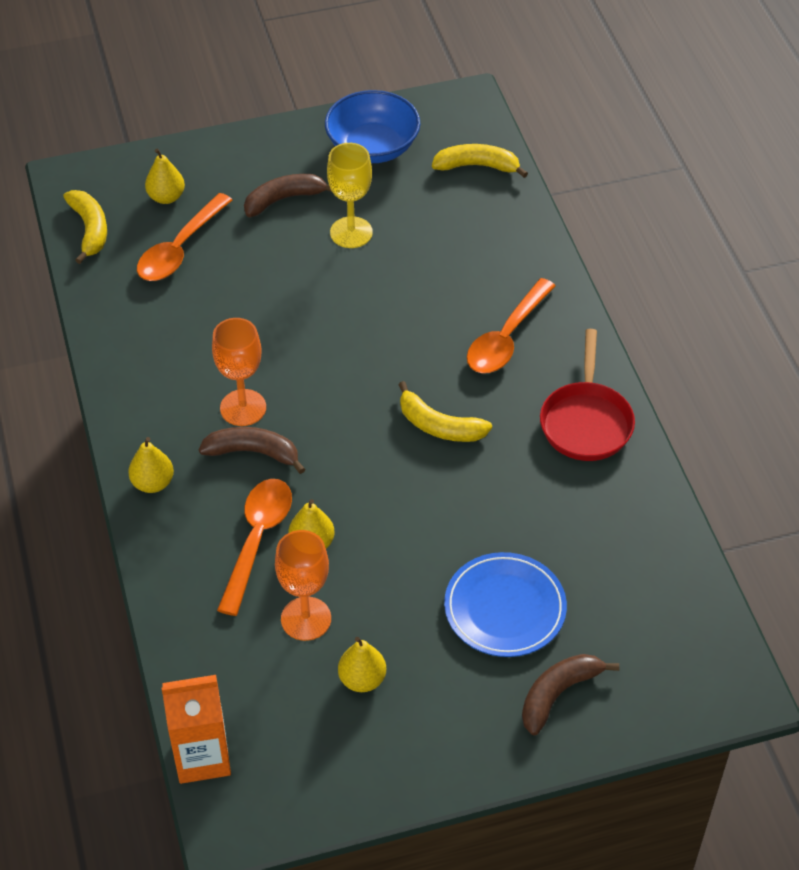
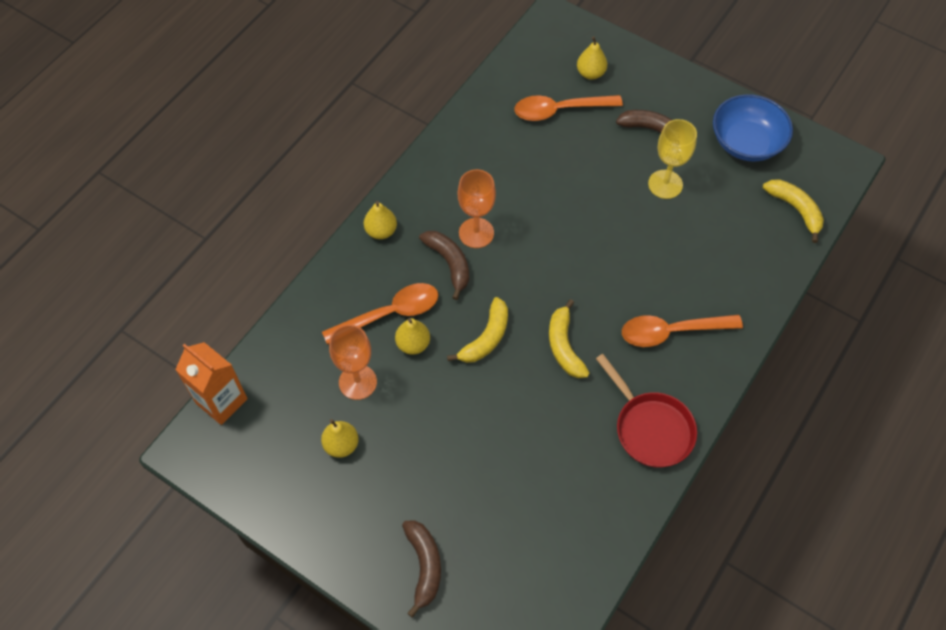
camera: 50 degrees right, 10 degrees up
(90, 229) = (527, 58): yellow banana -> yellow banana (486, 338)
(505, 608) = (461, 487): blue plate -> none
(558, 694) = (424, 566): brown banana -> brown banana turned 75 degrees clockwise
(586, 422) = (650, 428): red pan -> red pan turned 90 degrees counterclockwise

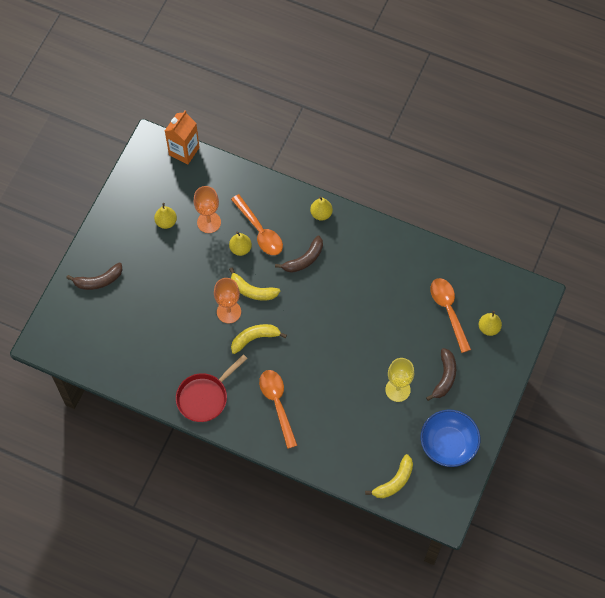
camera: 80 degrees right, 5 degrees up
(476, 233) = (331, 272): orange goblet -> orange goblet (229, 312)

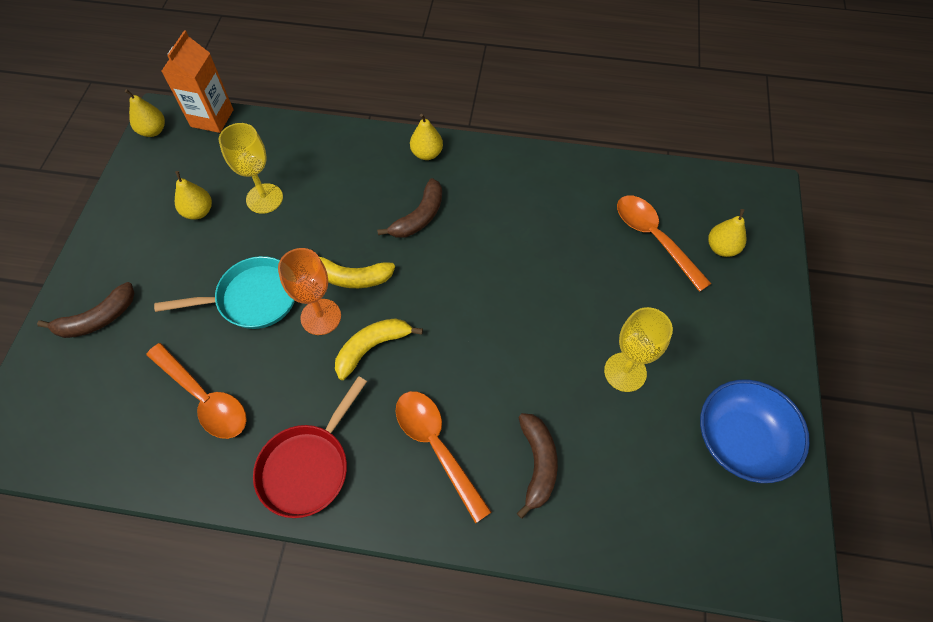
camera: 15 degrees left, 5 degrees down
(190, 290) = (252, 298): none -> turquoise pan
(209, 222) = (264, 198): orange goblet -> yellow goblet
(240, 248) = (320, 223): yellow pear -> yellow pear (153, 131)
(260, 231) = (344, 194): orange spoon -> orange spoon (205, 398)
(394, 481) = (680, 533): yellow banana -> none
(444, 377) = (689, 334): brown banana -> brown banana (537, 464)

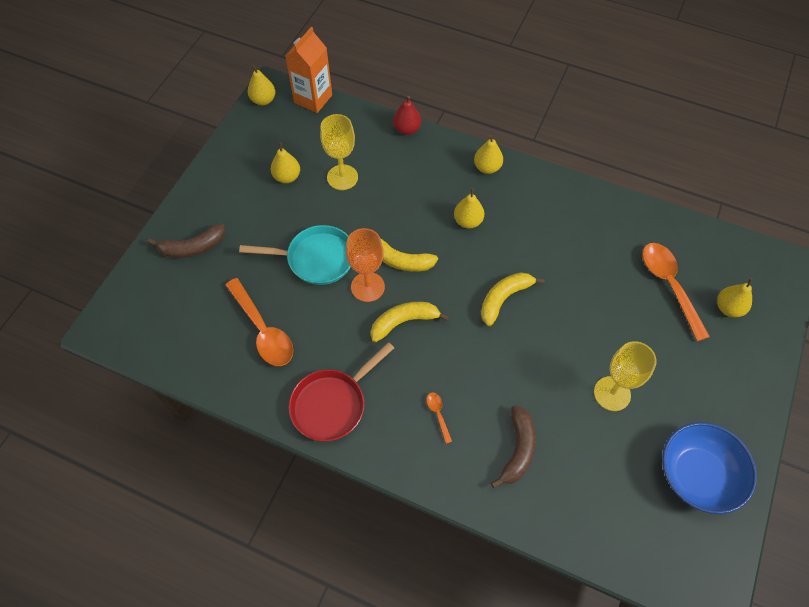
camera: 15 degrees right, 0 degrees up
(327, 130) = (407, 129): none -> red pear
(419, 217) = (468, 221): brown banana -> yellow pear
(436, 446) = (438, 414): orange spoon -> orange spoon, size x0.44
(480, 294) = (504, 298): none -> yellow banana

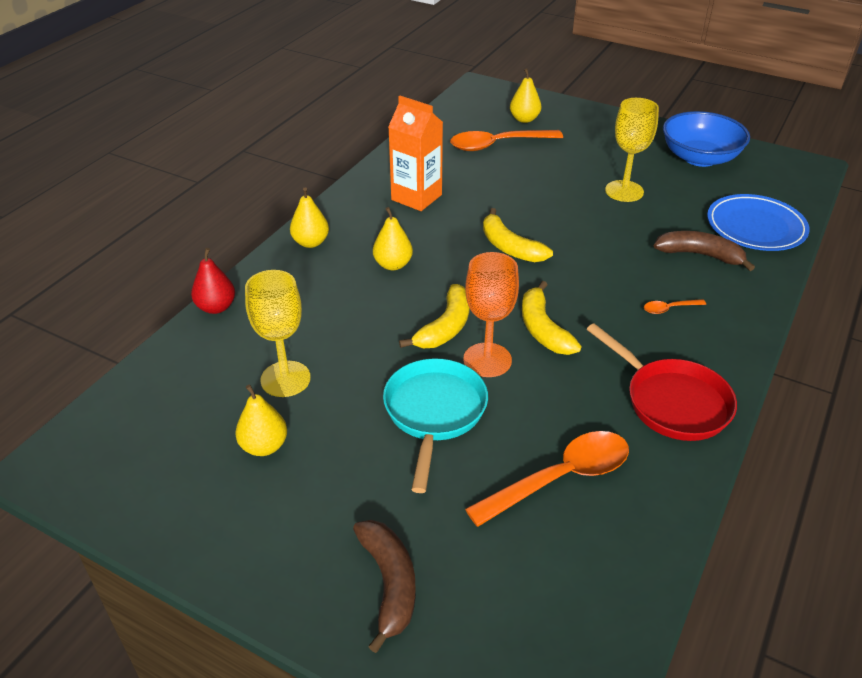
camera: 85 degrees left, 20 degrees down
(263, 100) = (70, 479): yellow pear -> none
(313, 99) = (102, 409): orange carton -> orange carton (416, 197)
(574, 509) = (755, 227): none -> blue plate

